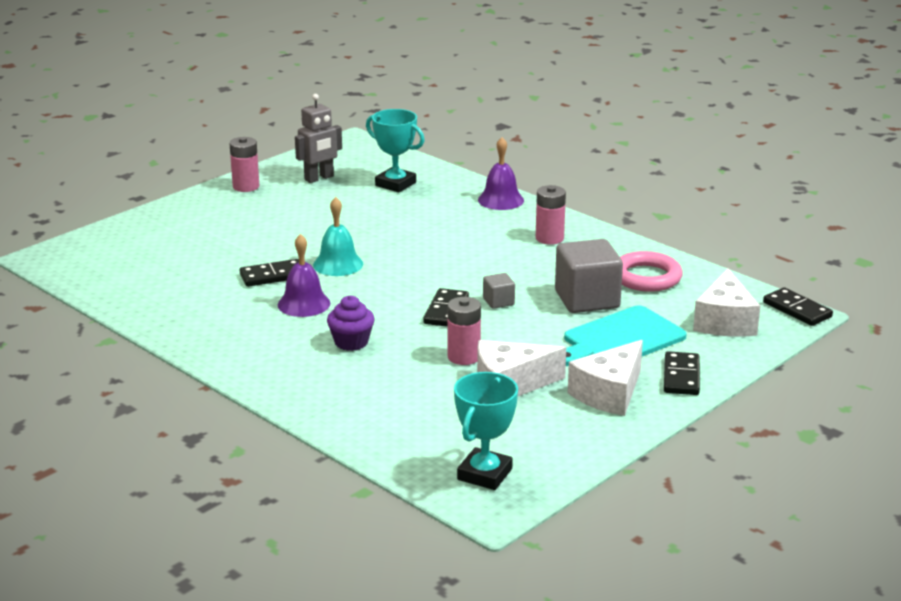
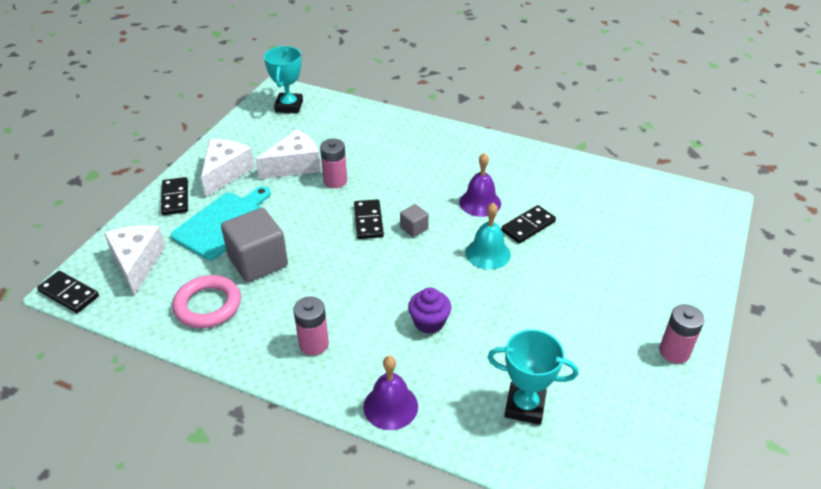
camera: 160 degrees right, 15 degrees up
(319, 178) = (616, 393): grey robot -> none
(351, 342) = (420, 176): purple cupcake -> purple cupcake (429, 322)
(498, 302) = (331, 241): grey cube -> grey cube (414, 228)

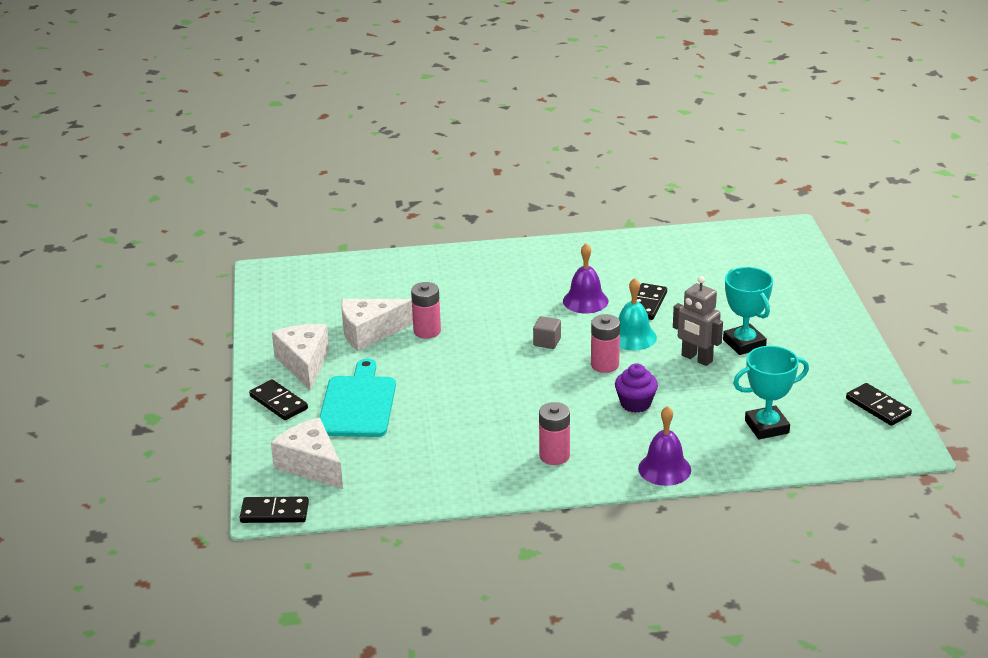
camera: 30 degrees left, 10 degrees down
(208, 305) = (424, 468): pink ring -> none
(258, 261) = (430, 420): grey cube -> none
(289, 106) = (296, 283): turquoise trophy -> turquoise trophy (744, 343)
(295, 165) = (369, 333): white cheese -> white cheese turned 135 degrees counterclockwise
(368, 221) = (498, 351): black domino -> black domino (878, 407)
(523, 299) = (696, 358): none -> grey robot
(674, 352) = (844, 349): pink battery -> pink battery (605, 365)

